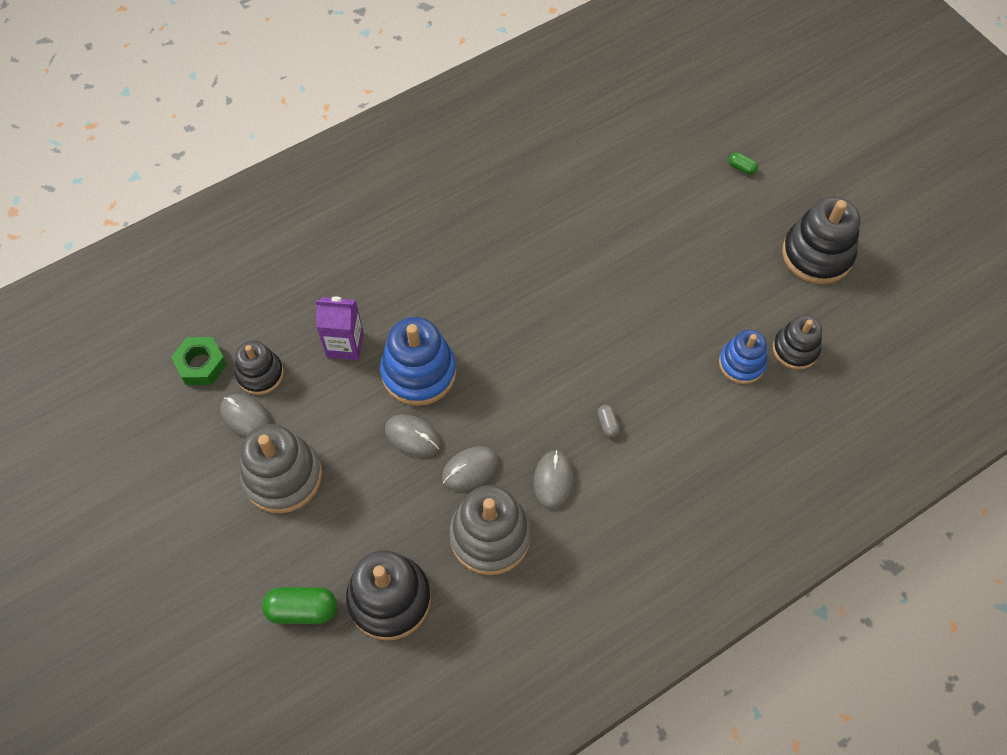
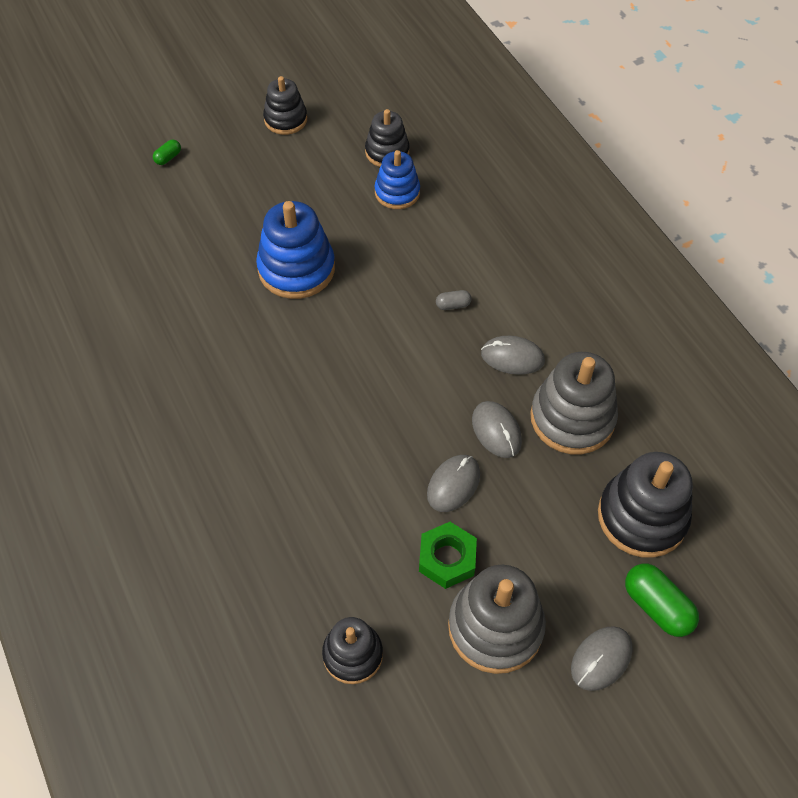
camera: 85 degrees left, 5 degrees down
(201, 364) = (328, 732): green nut -> green nut (447, 558)
(246, 417) = (412, 672): grey mouse -> grey mouse (601, 659)
(302, 610) = (657, 606): green capsule -> green capsule turned 45 degrees counterclockwise
(345, 344) = (324, 552): purple carton -> none
(419, 372) = (372, 473): blue stacking toy -> blue stacking toy (296, 269)
(817, 254) = (285, 119): black stacking toy -> black stacking toy, size x0.62

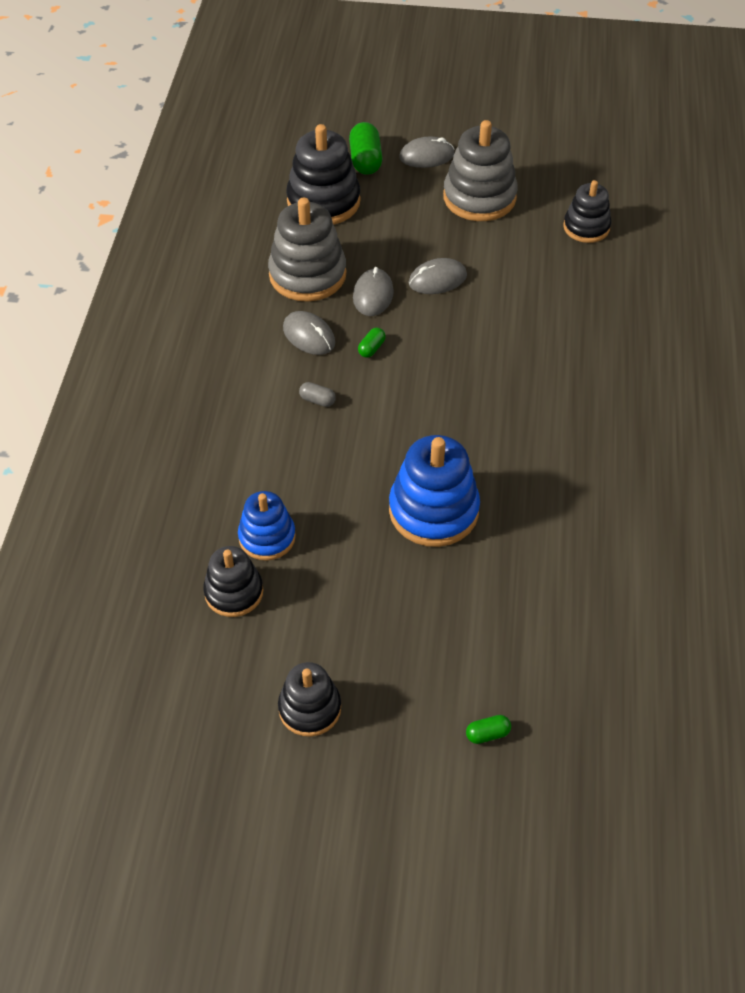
camera: 145 degrees left, 5 degrees down
(447, 558) = (480, 243): green nut -> none
(451, 375) = (371, 348): none -> green capsule

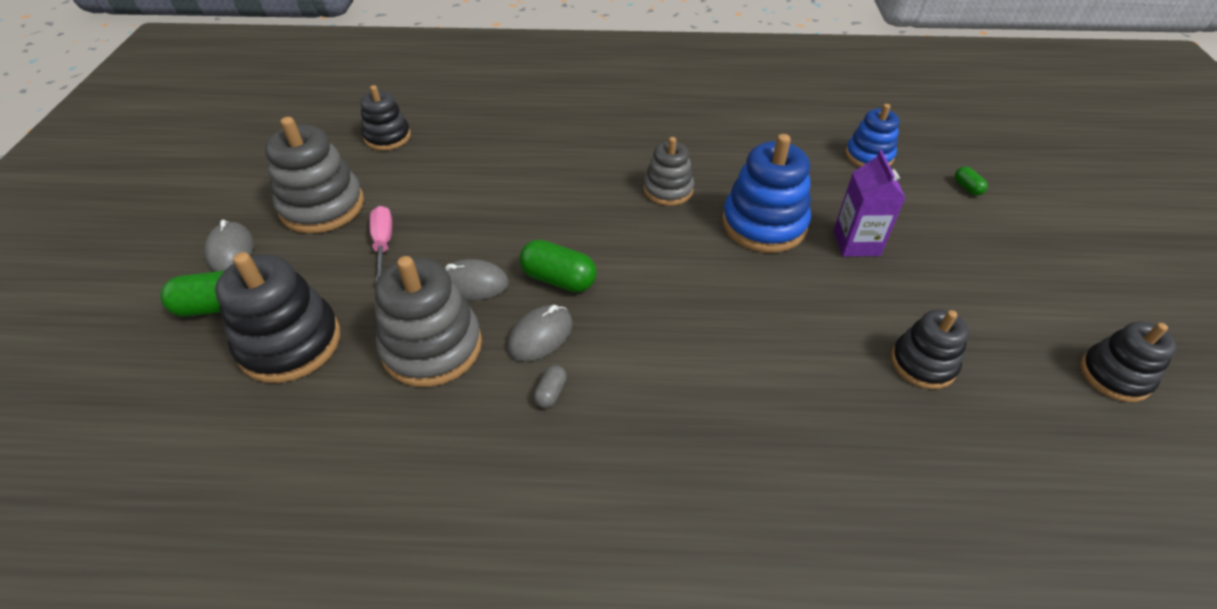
camera: 95 degrees left, 5 degrees down
(267, 537) = (842, 343): blue stacking toy -> blue stacking toy (869, 156)
(310, 708) = (1013, 291): black stacking toy -> black stacking toy (1114, 375)
(317, 400) = (642, 319): grey capsule -> grey capsule (551, 393)
(371, 348) = (558, 279): green capsule -> green capsule, size x1.94
(397, 585) = (856, 243): none -> purple carton
(427, 239) = (383, 243): none -> pink screwdriver
(437, 279) = (452, 233): grey mouse -> none
(494, 438) = (668, 190): none -> grey stacking toy

